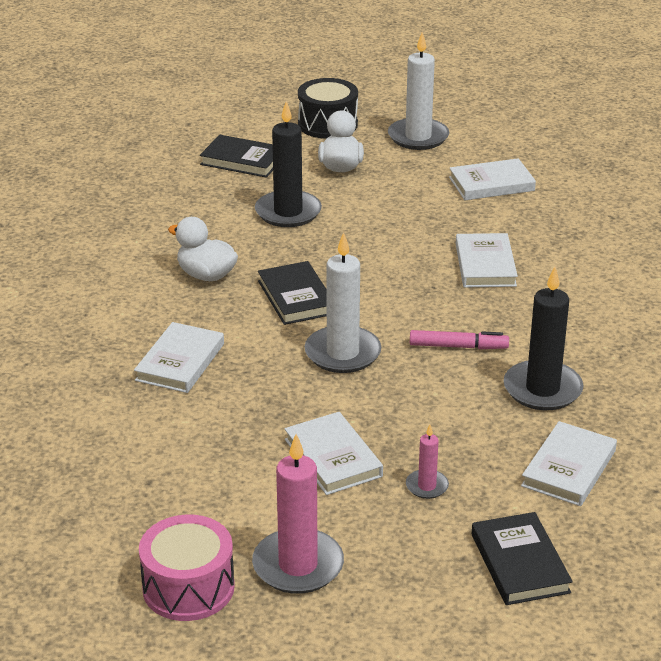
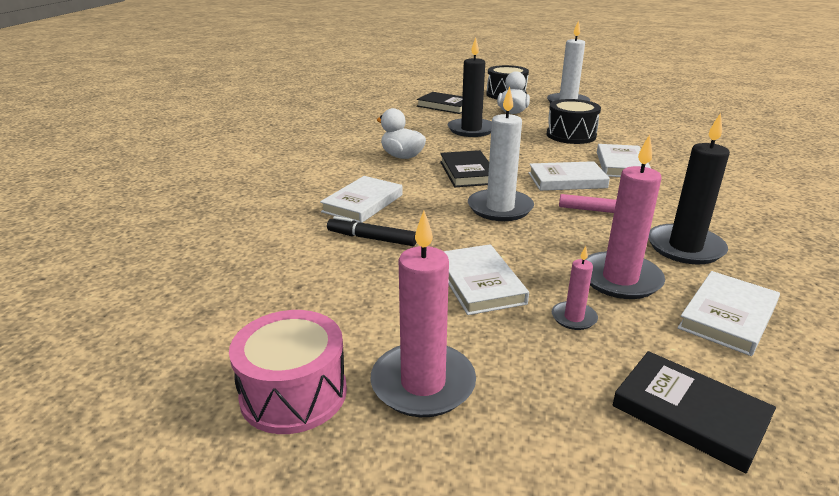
camera: 10 degrees right, 5 degrees down
(206, 413) = (371, 239): none -> black marker
(423, 212) = (571, 135): none -> black drum
(472, 437) = (620, 279): none -> pink candle
(491, 184) = (622, 125): white book -> white book (567, 180)
(519, 563) = (689, 414): black book -> black book turned 45 degrees counterclockwise

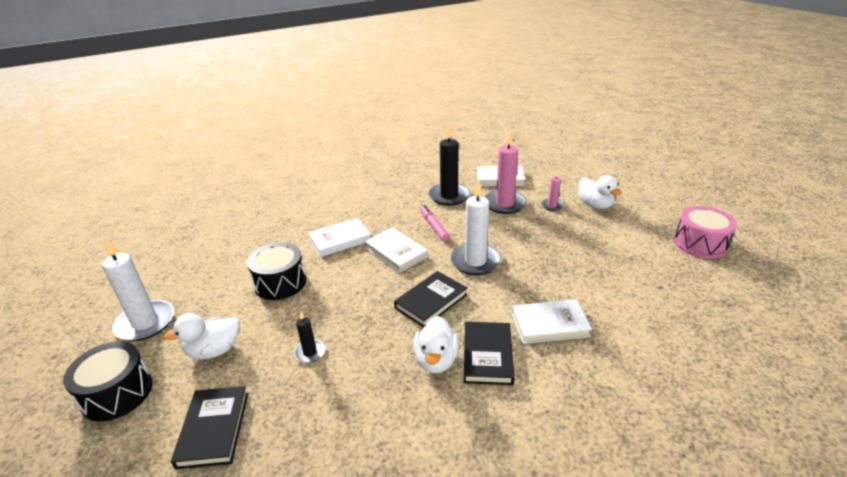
camera: 125 degrees left, 5 degrees up
(371, 239) = (583, 290): black marker -> none
(423, 383) = (643, 221): pink candle -> none
(471, 130) = (310, 352): black candle -> black candle, size x0.50
(479, 283) = (565, 235): white book -> none
(531, 364) = (595, 205): none -> white duck
(689, 414) = (569, 176): black book -> black book (487, 355)

